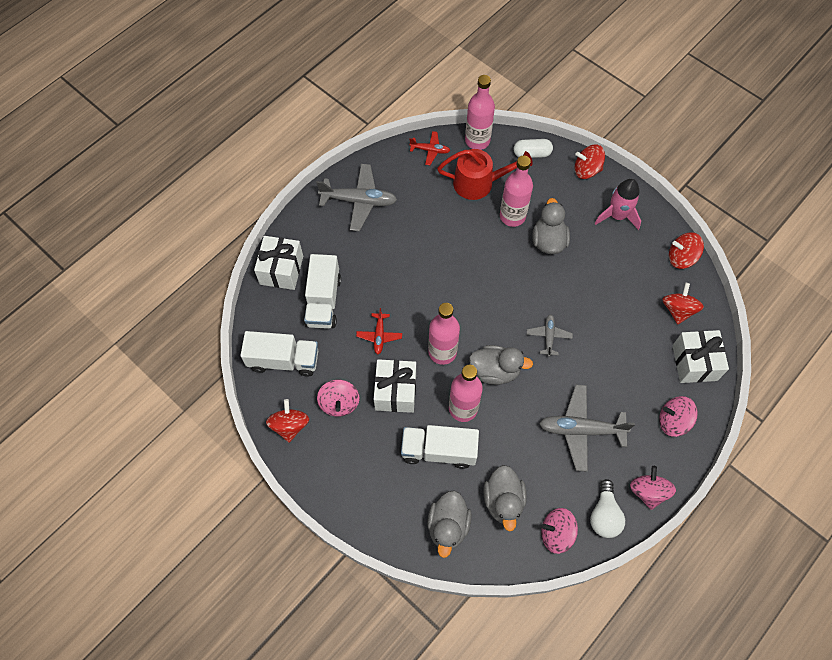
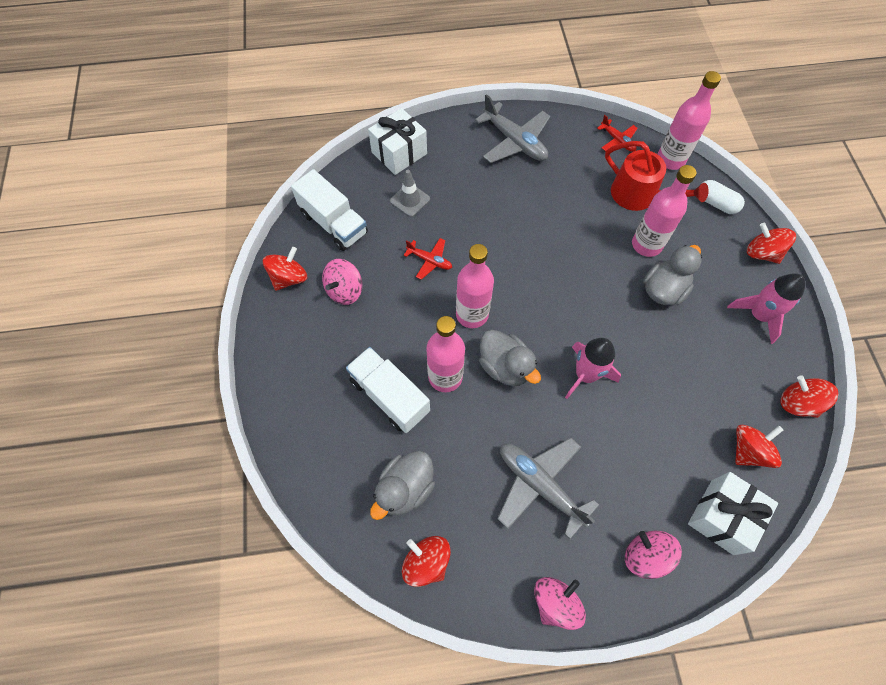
camera: 40 degrees right, 0 degrees up
(323, 301) = (410, 200): white truck -> grey traffic cone
(379, 336) = (430, 260): red plane -> red plane turned 105 degrees counterclockwise
(395, 391) = (400, 317): white gift -> none
(448, 526) = (336, 468): grey duck -> none
(548, 336) = (585, 375): grey plane -> pink rocket
(556, 533) = (426, 562): pink spinning top -> red spinning top
(604, 515) = (489, 586): white light bulb -> none

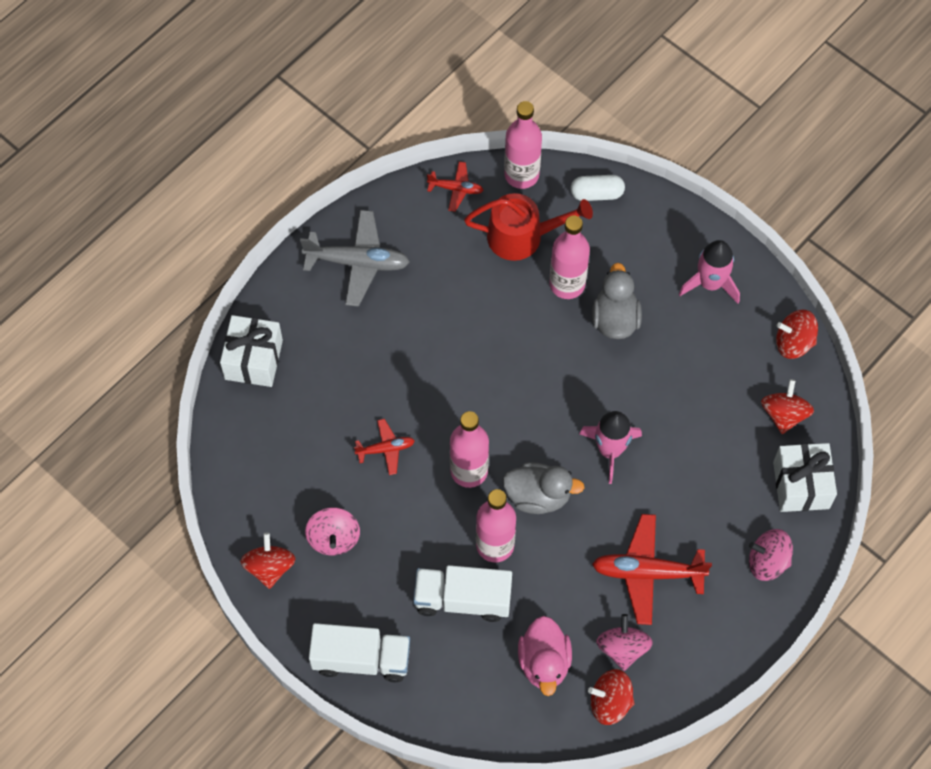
camera: 40 degrees left, 0 degrees up
(334, 223) = (259, 482): white truck -> white truck (361, 659)
(405, 489) = (544, 662): grey duck -> pink duck
(410, 200) = (311, 402): grey traffic cone -> none
(540, 485) = (647, 572): grey plane -> red plane
(555, 602) = (729, 651): pink spinning top -> pink spinning top (622, 648)
(762, 253) = (671, 218): red spinning top -> none

